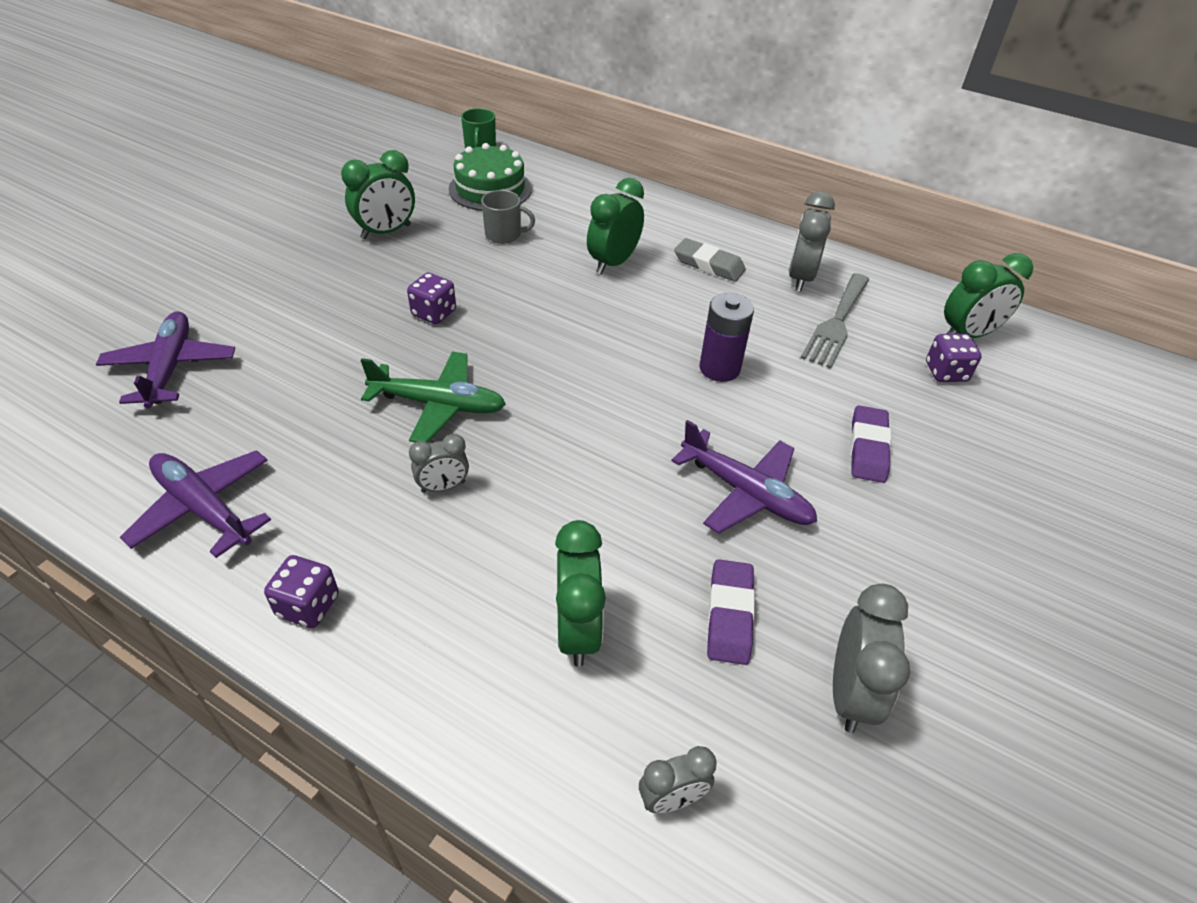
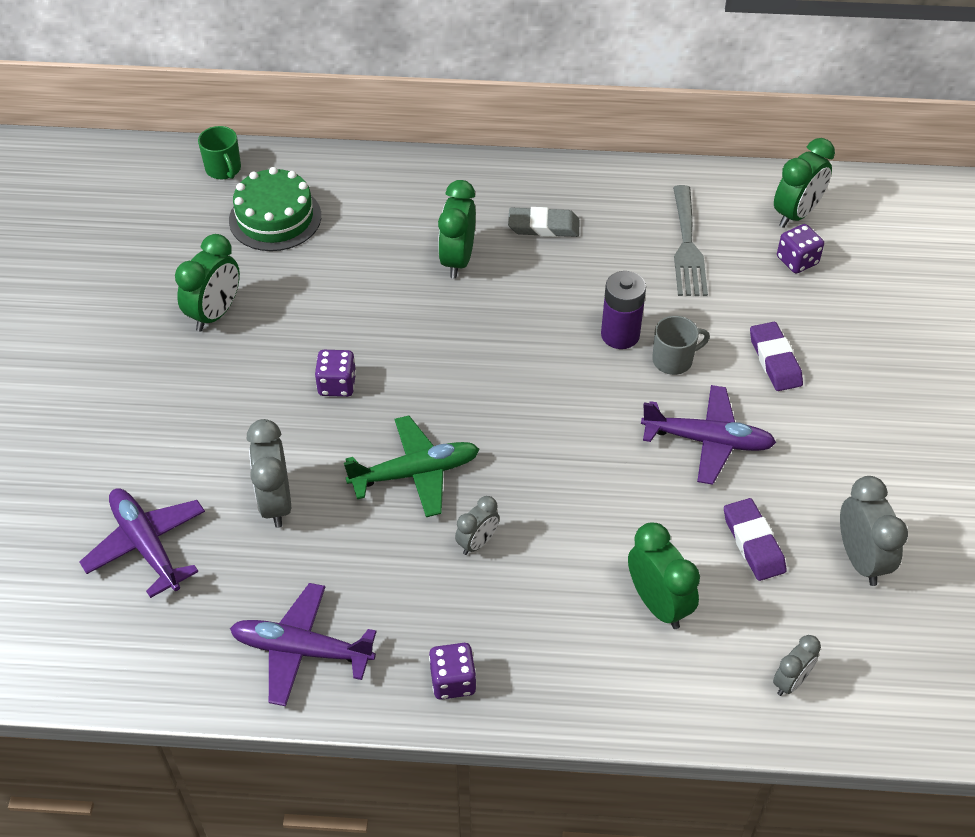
camera: 25 degrees left, 5 degrees up
(504, 235) = (333, 269): grey mug -> grey mug (673, 360)
(800, 278) = (630, 208): grey clock -> grey clock (275, 503)

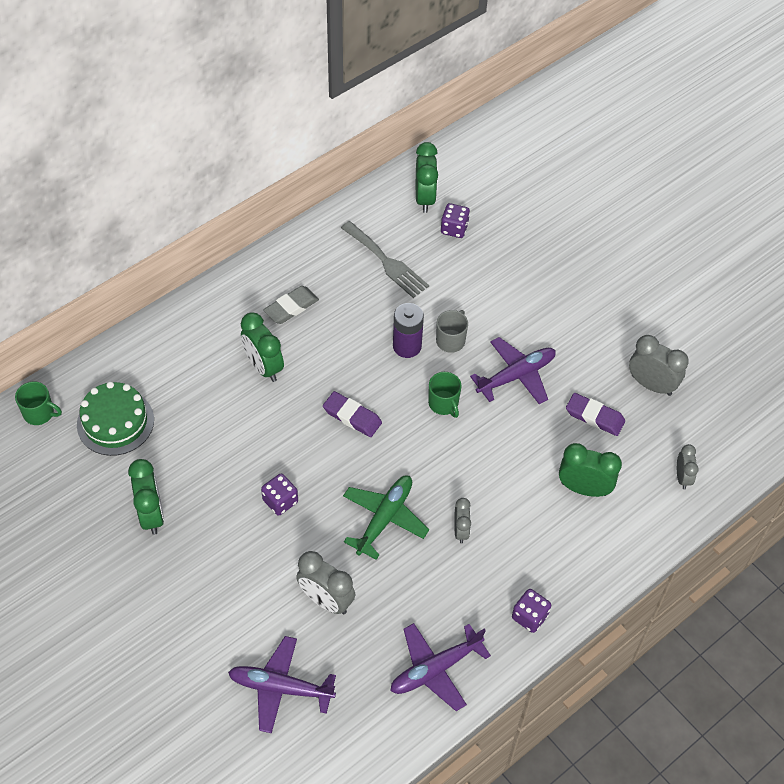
camera: 45 degrees left, 5 degrees up
(597, 413) = (444, 404): none -> green mug
(775, 360) = (502, 300): purple eraser -> purple eraser (352, 416)

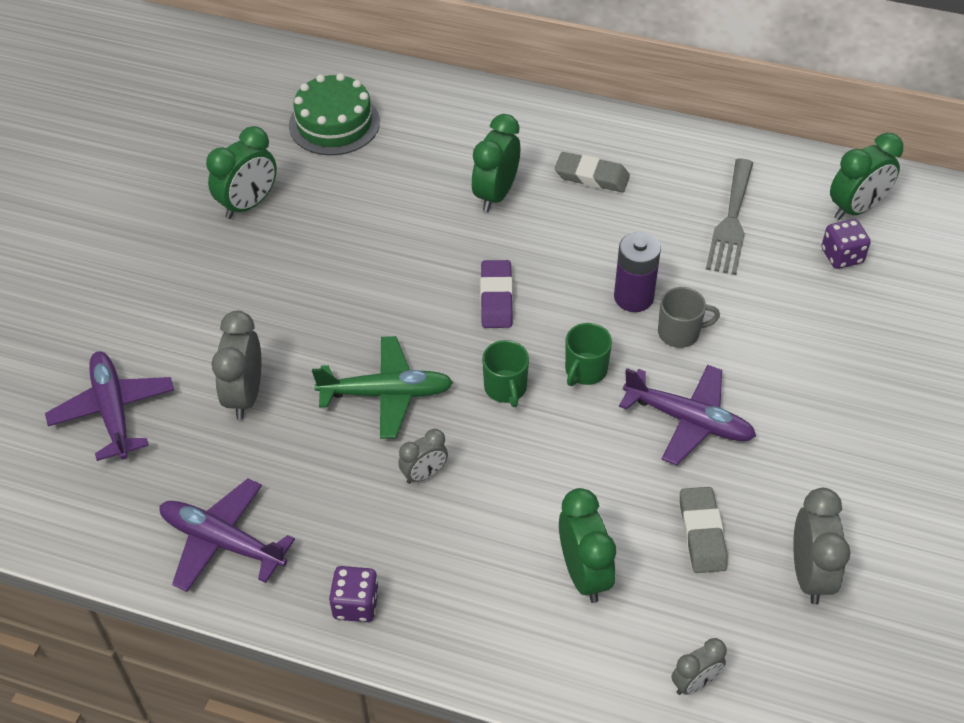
camera: 60 degrees right, 5 degrees down
(39, 413) = (301, 69): green mug -> green mug (505, 388)
(280, 501) = (340, 294): purple dice -> none
(594, 417) = (702, 533): purple eraser -> grey eraser

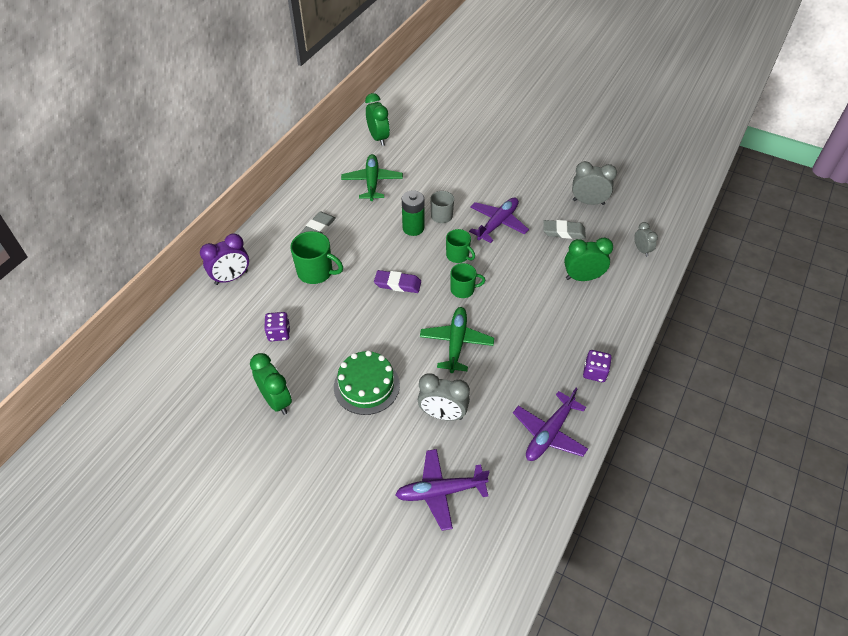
camera: 80 degrees left, 0 degrees up
(334, 123) = (217, 345): green cake -> green cake (366, 386)
(424, 474) = (515, 332): grey clock -> none
(459, 106) = (231, 278): none -> purple clock
(496, 194) = (316, 272): green clock -> green mug
(633, 297) = (413, 228): purple battery -> green battery
(731, 222) = (372, 182): grey fork -> green plane
(842, 256) = (408, 150): purple dice -> purple dice (279, 333)

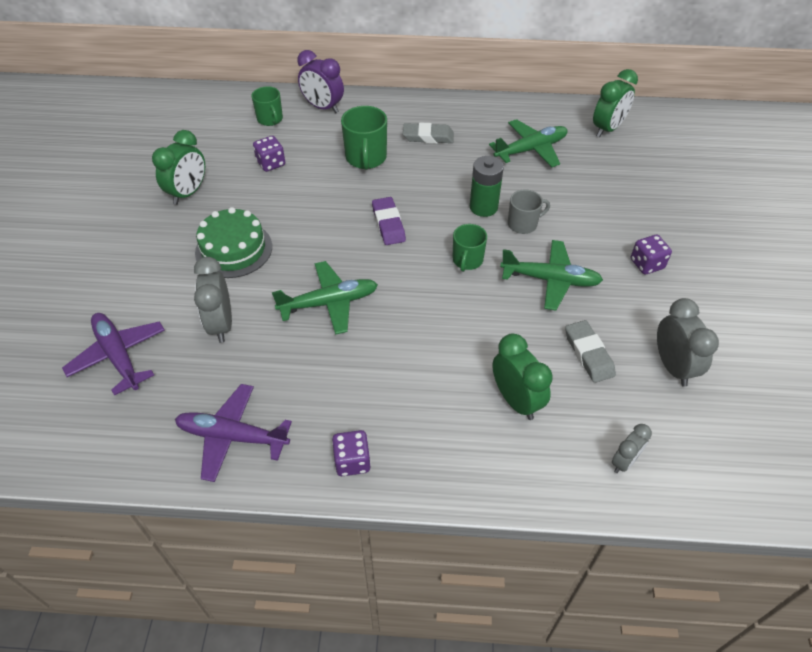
camera: 65 degrees right, 0 degrees up
(463, 289) = (415, 283): green mug -> green mug (270, 119)
(497, 223) = (550, 280): purple plane -> green plane
(508, 177) = (646, 264): none -> purple dice

